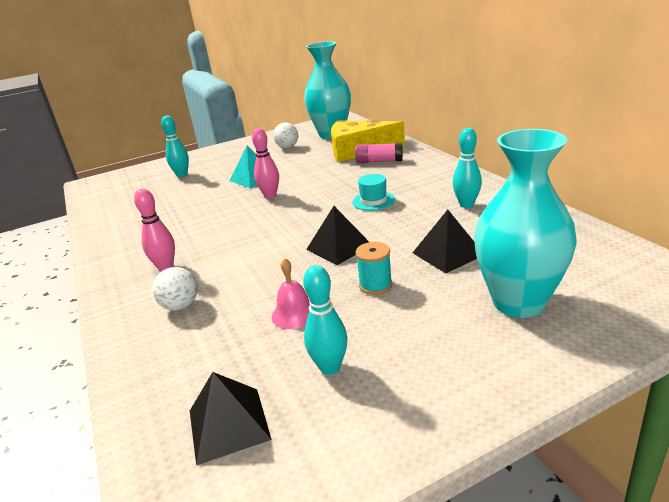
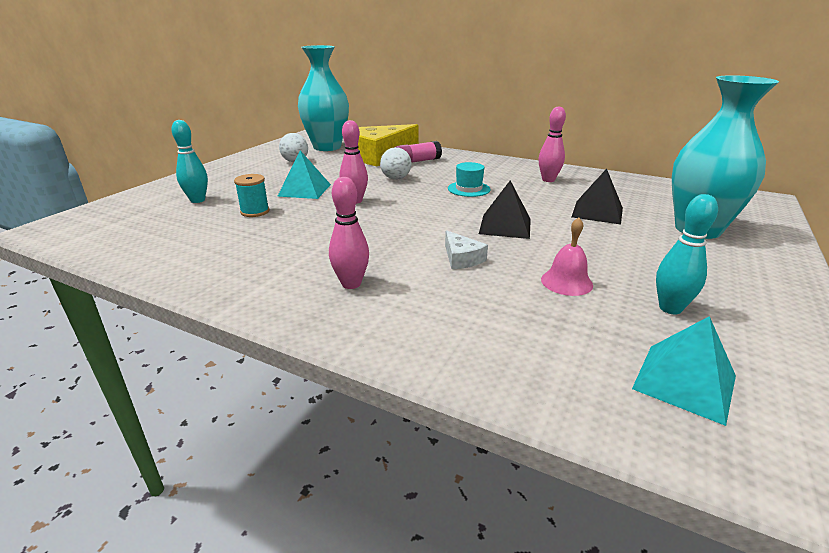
camera: 40 degrees left, 0 degrees up
(180, 306) = (441, 311): white ball -> white ball (396, 178)
(228, 424) = (684, 382): black pyramid -> turquoise pyramid
(258, 268) = (461, 258): none -> white cheese
(375, 285) = (588, 244): turquoise spool -> turquoise spool (255, 212)
(466, 205) = (548, 180): turquoise bowling pin -> pink bowling pin

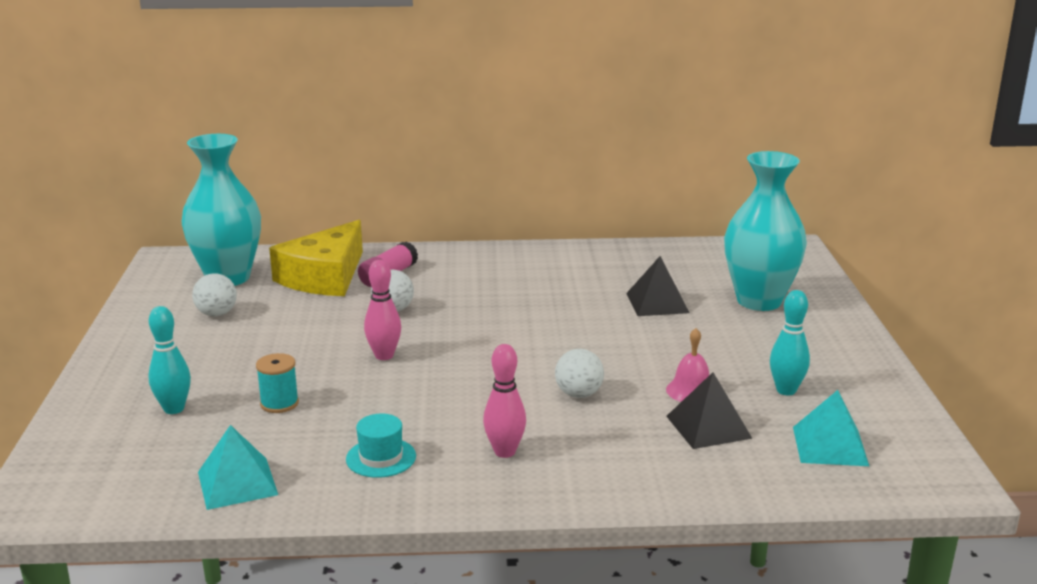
camera: 30 degrees left, 5 degrees down
(305, 190) = (298, 356): turquoise pyramid -> turquoise pyramid (237, 483)
(461, 258) = (578, 394): white cheese -> white ball
(469, 189) = (497, 304): turquoise hat -> turquoise hat (381, 458)
(505, 226) = (584, 345): black pyramid -> black pyramid (708, 427)
(548, 180) = (572, 269): pink bowling pin -> none

